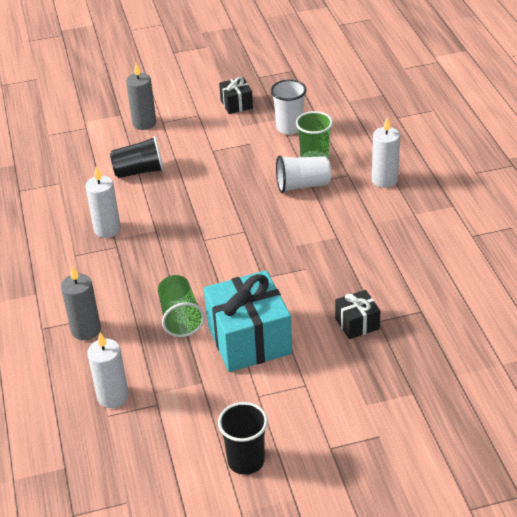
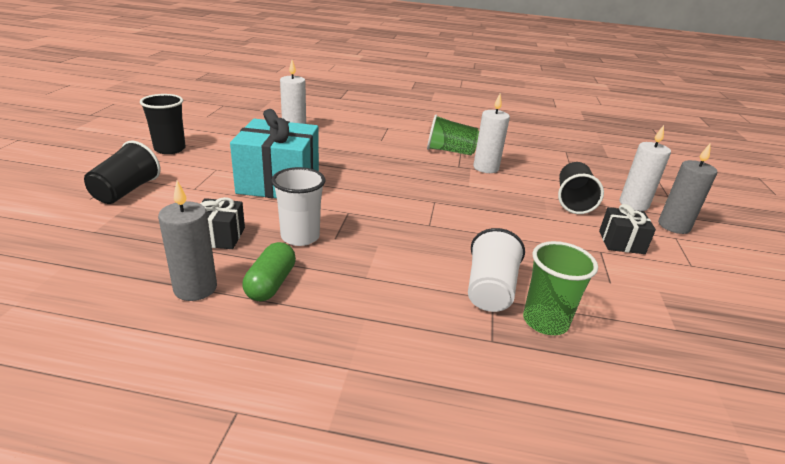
camera: 110 degrees right, 10 degrees down
(86, 330) = (369, 137): grey candle -> grey candle (195, 288)
(180, 317) = (341, 166): green cup -> green cup (450, 151)
(236, 104) = (722, 303): black gift -> black gift (621, 242)
(289, 127) = (646, 330): white cup -> white cup (300, 237)
(348, 423) = (126, 191): none -> black cup
(381, 271) = (271, 284): none -> green capsule
(384, 180) = (456, 374): white candle -> white candle (633, 204)

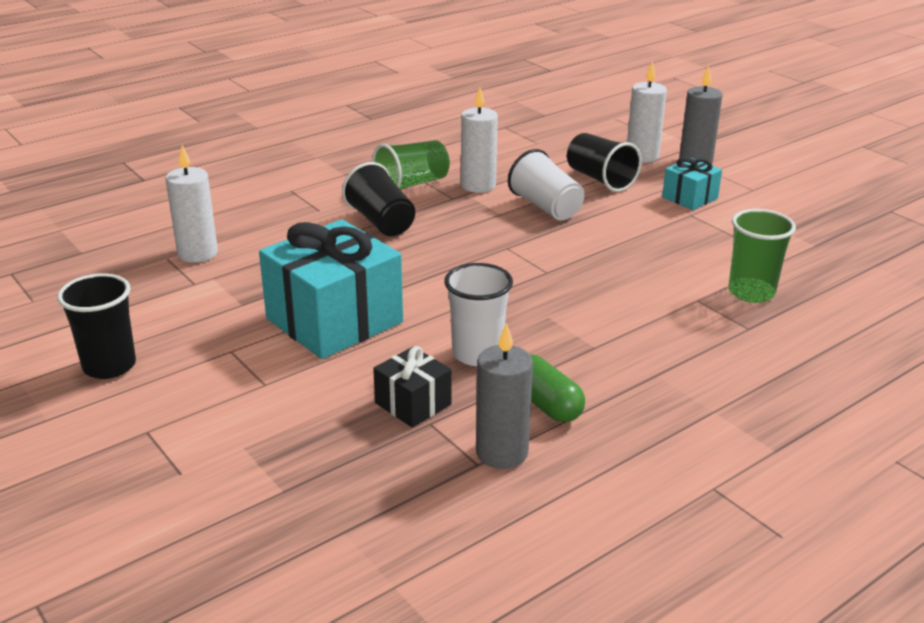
camera: 45 degrees left, 0 degrees up
(126, 191) = (199, 438): black cup -> black cup (381, 222)
(490, 289) = (684, 294): white cup -> white cup (546, 207)
(621, 242) = (689, 198): black gift -> turquoise gift

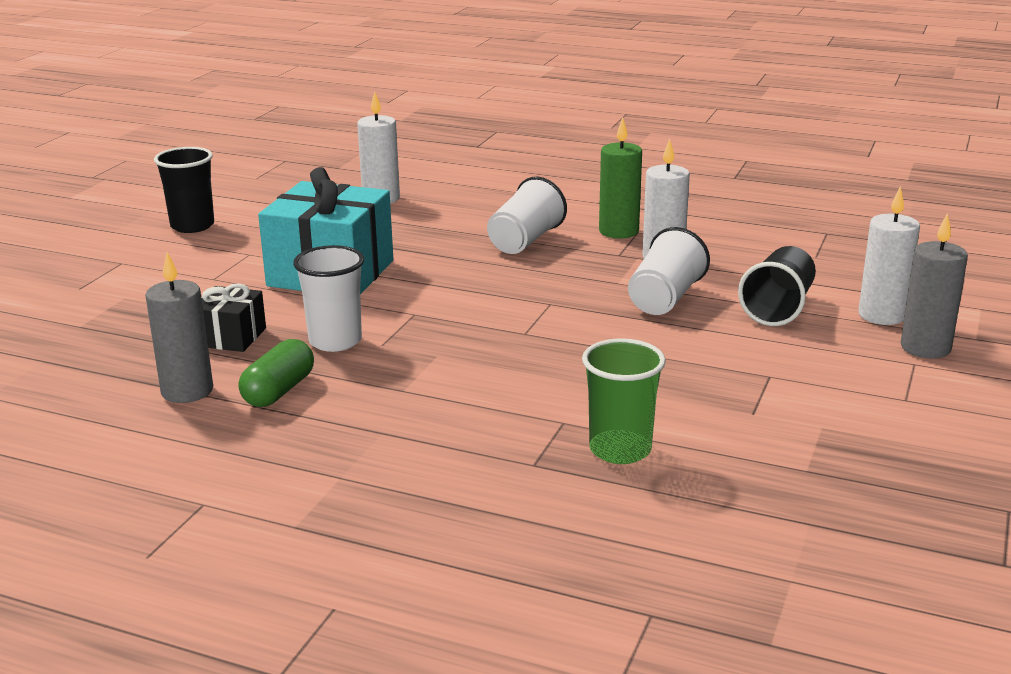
camera: 60 degrees right, 5 degrees down
(381, 222) = (525, 241): black cup -> white cup
(411, 185) = (618, 231): green cup -> green candle
(689, 198) = (813, 366): turquoise gift -> none

